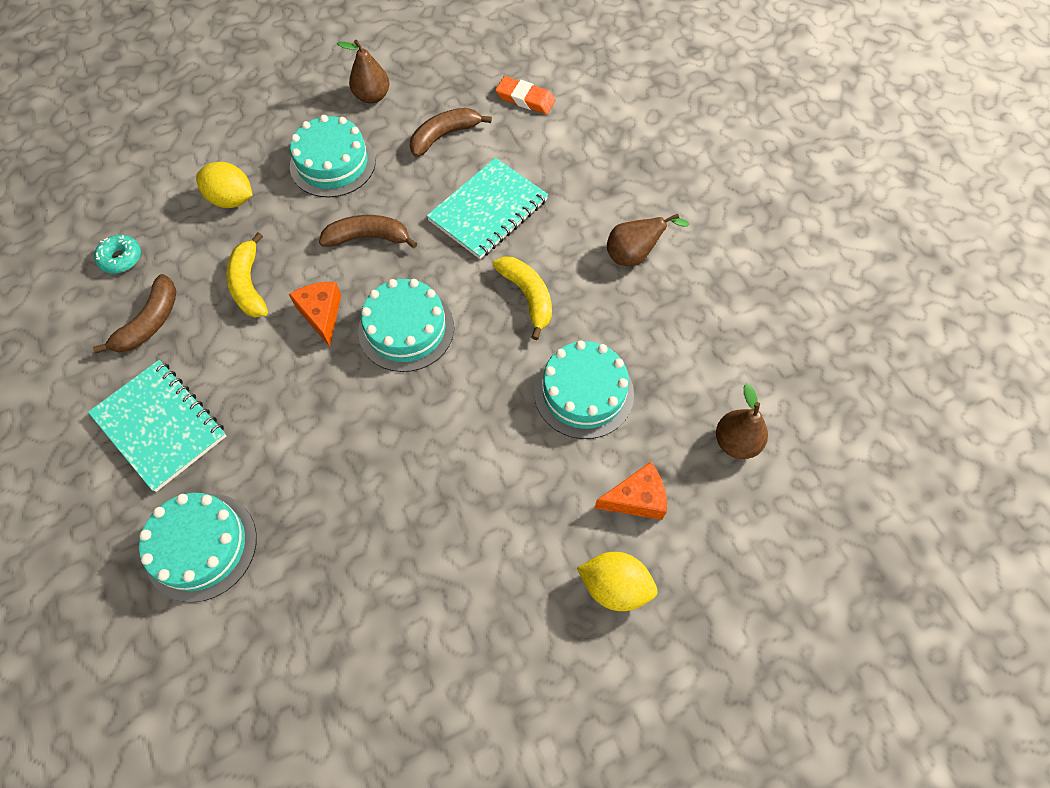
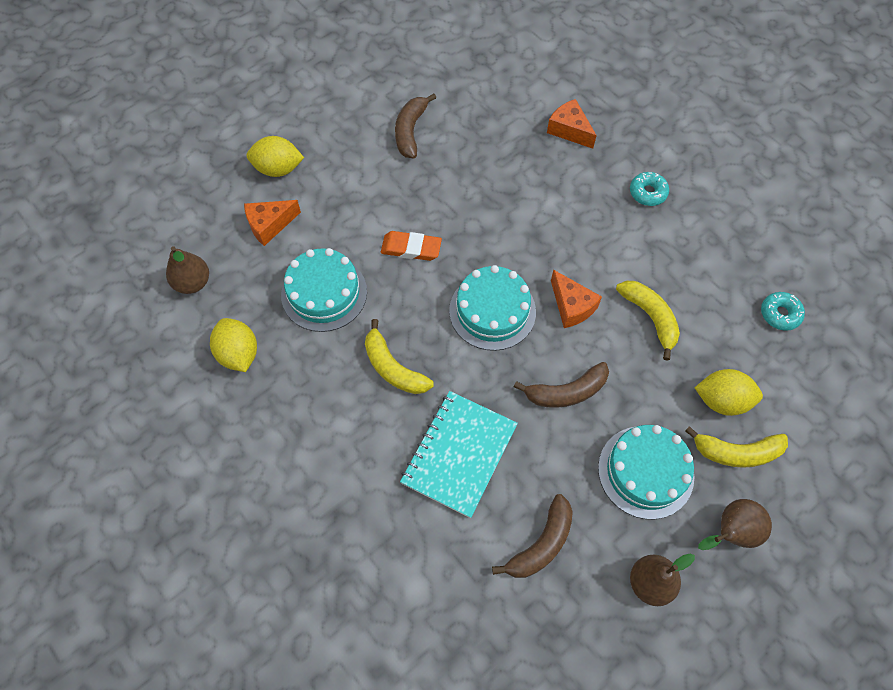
camera: 165 degrees right, 0 degrees up
(150, 322) = (711, 265): brown banana -> brown banana (410, 131)
(160, 426) = (648, 193): turquoise notebook -> turquoise donut
(201, 546) = (569, 130): turquoise cake -> orange cheese
(247, 160) = (736, 452): none -> yellow banana
(525, 99) = (464, 632): orange eraser -> orange eraser (411, 248)
(633, 255) = (299, 438): brown pear -> brown pear (731, 532)
(686, 347) = (238, 354): none -> yellow lemon

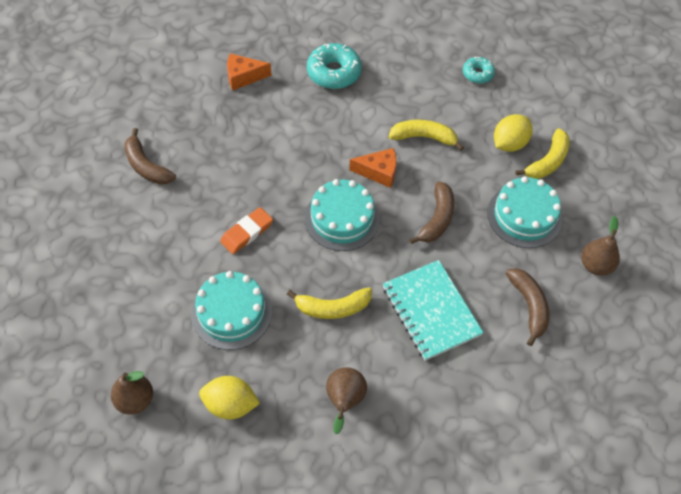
camera: 55 degrees left, 5 degrees down
(269, 225) = (135, 312): orange cheese -> none
(278, 169) = (89, 273): yellow lemon -> none
(648, 193) = (334, 72): turquoise donut -> turquoise donut, size x1.70
(731, 532) = (594, 201): brown pear -> brown pear (344, 401)

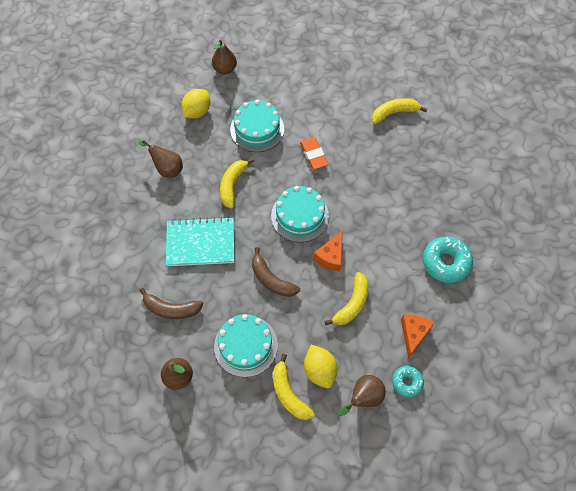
camera: 115 degrees right, 5 degrees up
(146, 166) = (394, 113): brown banana -> yellow banana
(243, 77) = (461, 195): orange cheese -> orange cheese (413, 334)
(513, 102) = (363, 398): none -> brown pear

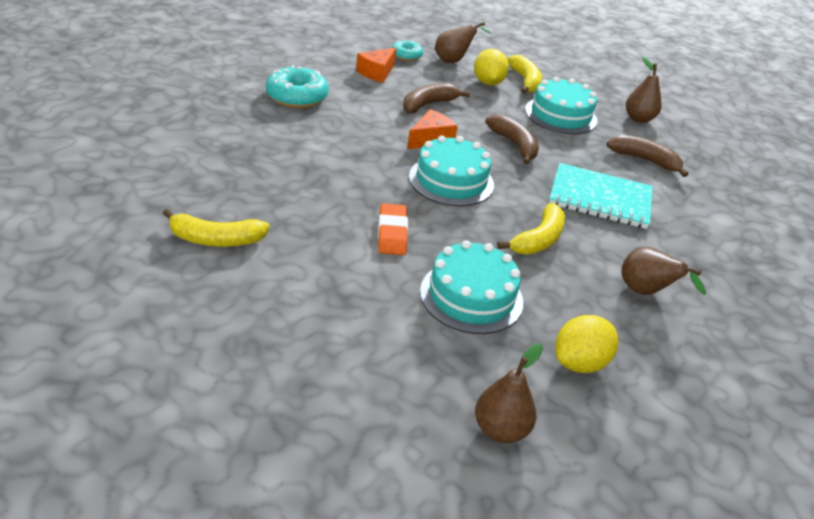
camera: 165 degrees left, 25 degrees down
(352, 304) = (428, 104): yellow banana -> brown banana

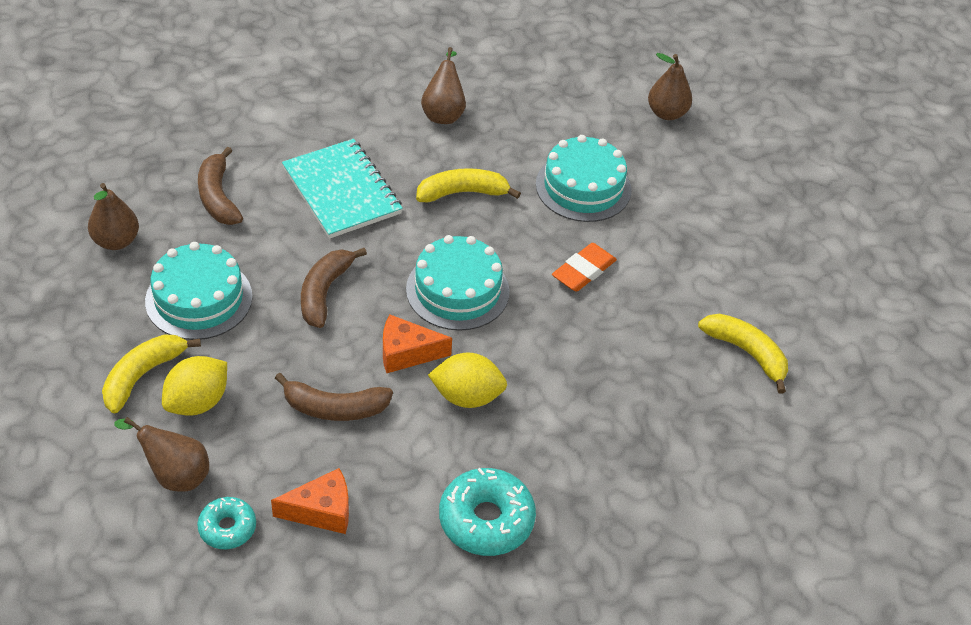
camera: 135 degrees left, 10 degrees up
(579, 362) = (565, 110): yellow lemon -> yellow lemon (467, 396)

